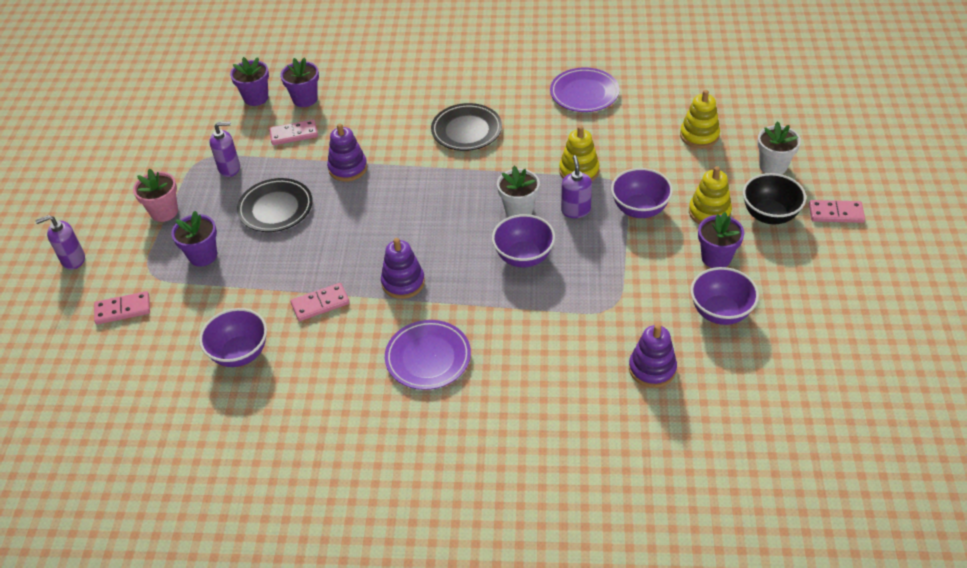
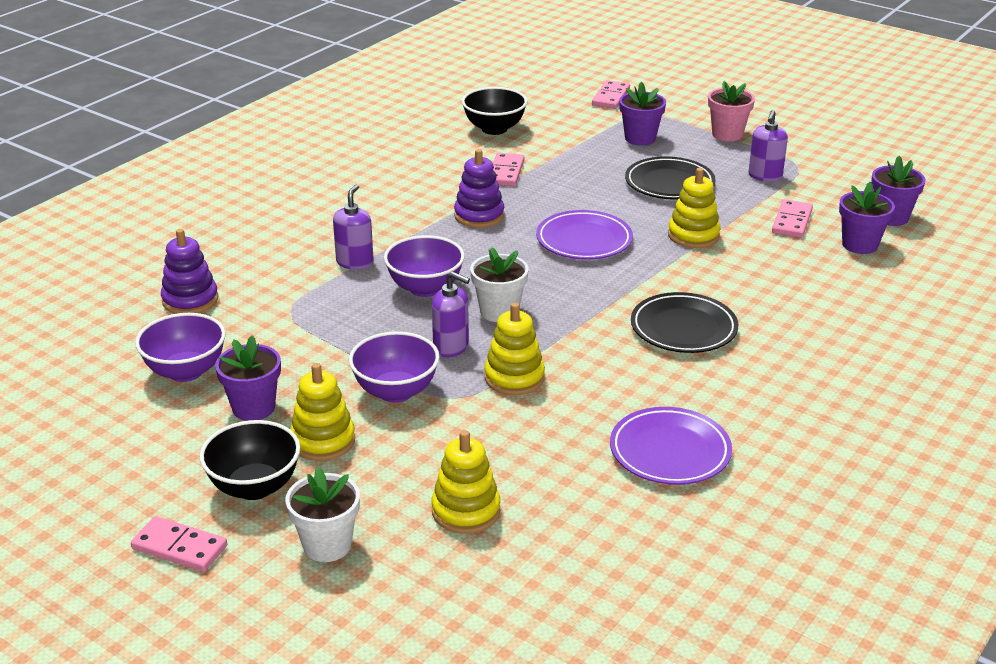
camera: 120 degrees right, 15 degrees down
(73, 260) = (702, 89): purple soap dispenser -> purple soap dispenser (355, 262)
(240, 353) = (494, 129): purple bowl -> black bowl
(348, 168) = (693, 235): purple stacking toy -> yellow stacking toy
(428, 358) = (372, 200): purple plate -> purple plate (584, 240)
(835, 213) = (179, 548): pink domino -> pink domino turned 75 degrees clockwise

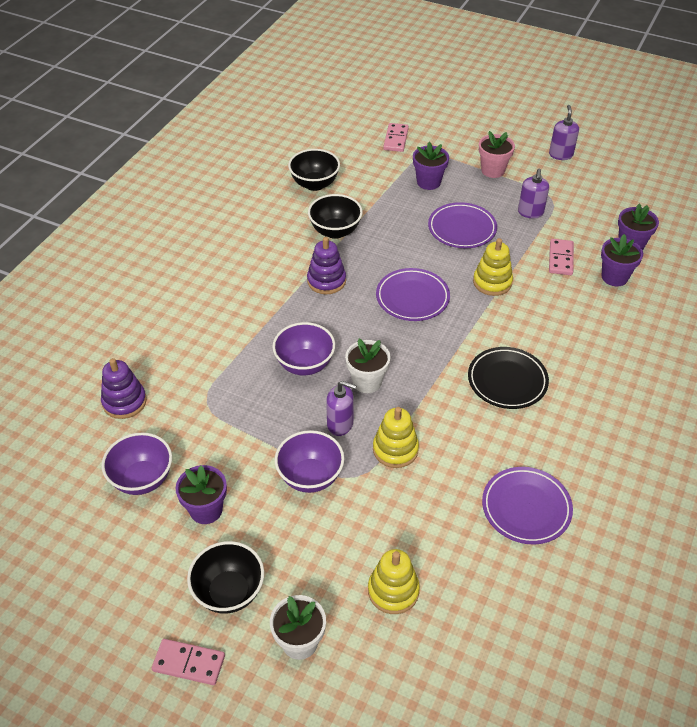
camera: 10 degrees left, 15 degrees up
(323, 441) = (268, 536): yellow stacking toy -> none
(355, 262) = (243, 343): purple soap dispenser -> purple soap dispenser (560, 155)
(505, 172) = (335, 231): pink domino -> black bowl
(669, 183) = (462, 229): black plate -> purple plate

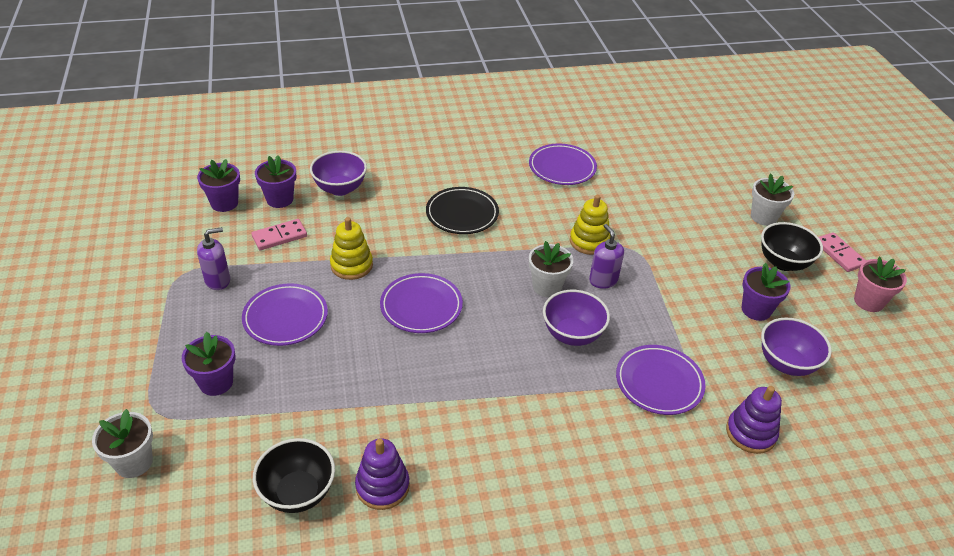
camera: 130 degrees left, 5 degrees down
(214, 383) = (659, 383): none -> purple plate
(310, 477) = (663, 272): purple bowl -> purple bowl (340, 188)
(326, 281) = (457, 380): purple stacking toy -> purple stacking toy (382, 486)
(335, 231) = (373, 418): black bowl -> none
(393, 591) = (685, 196): yellow stacking toy -> none
(396, 139) = (134, 462): pink domino -> white flower pot
(493, 170) = (154, 338): pink flower pot -> pink flower pot (868, 301)
(560, 155) = (84, 296): purple soap dispenser -> none

